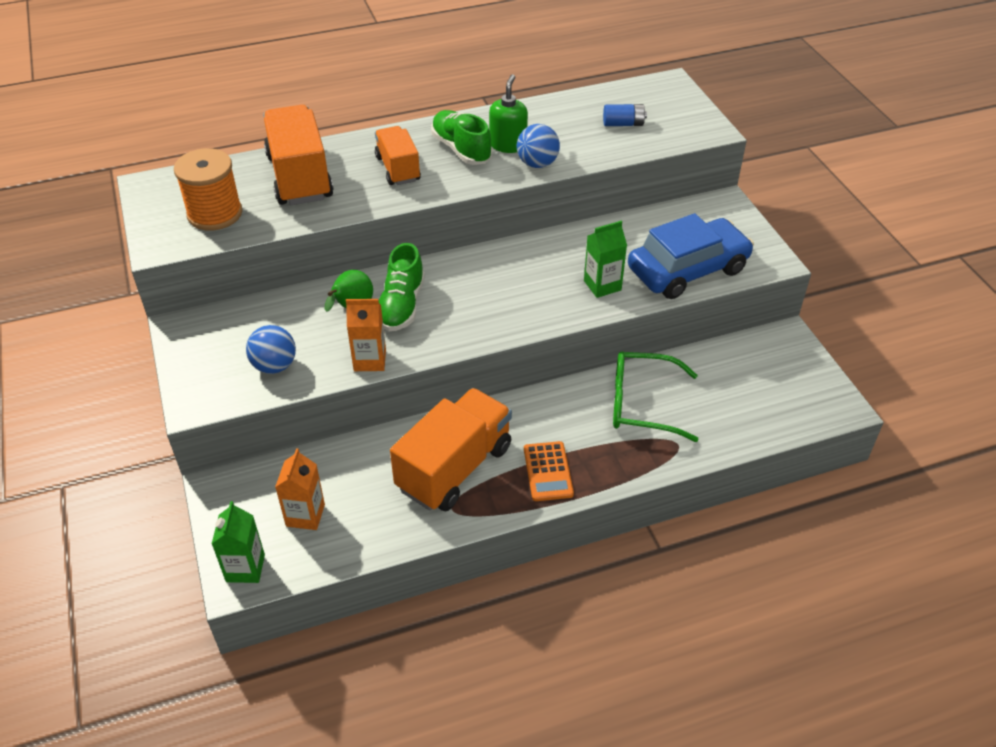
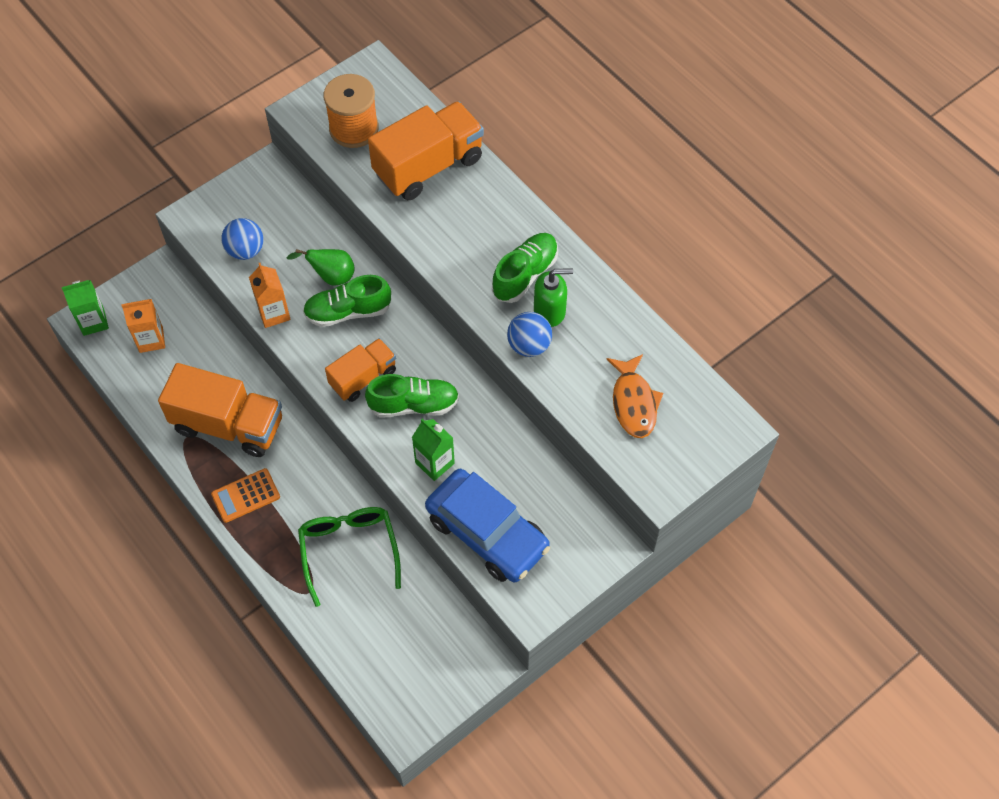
camera: 70 degrees right, 15 degrees up
(398, 169) = (472, 235): orange truck -> orange truck (363, 377)
(532, 284) = (414, 404): none -> green shoe
(623, 124) = (634, 403): blue battery -> orange fish

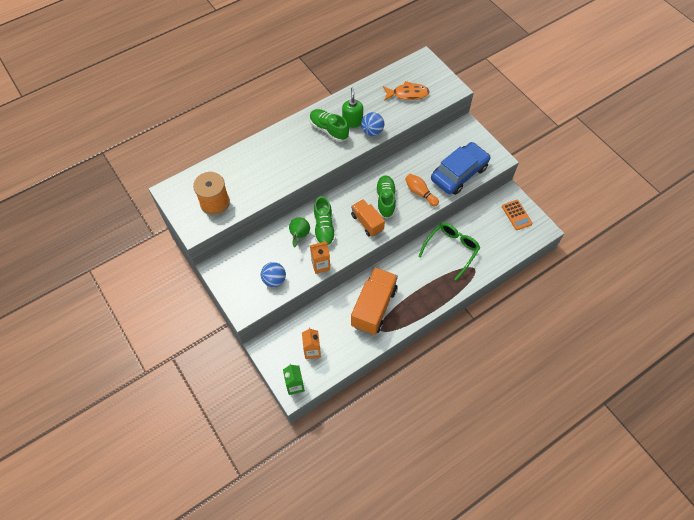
camera: 85 degrees left, 0 degrees up
(246, 496) = (418, 298): orange calculator -> orange calculator (516, 215)
(349, 550) = (451, 250): green glasses -> green glasses turned 135 degrees clockwise
(428, 166) = (249, 167): orange truck -> none
(434, 463) = (420, 193): green carton -> orange bowling pin

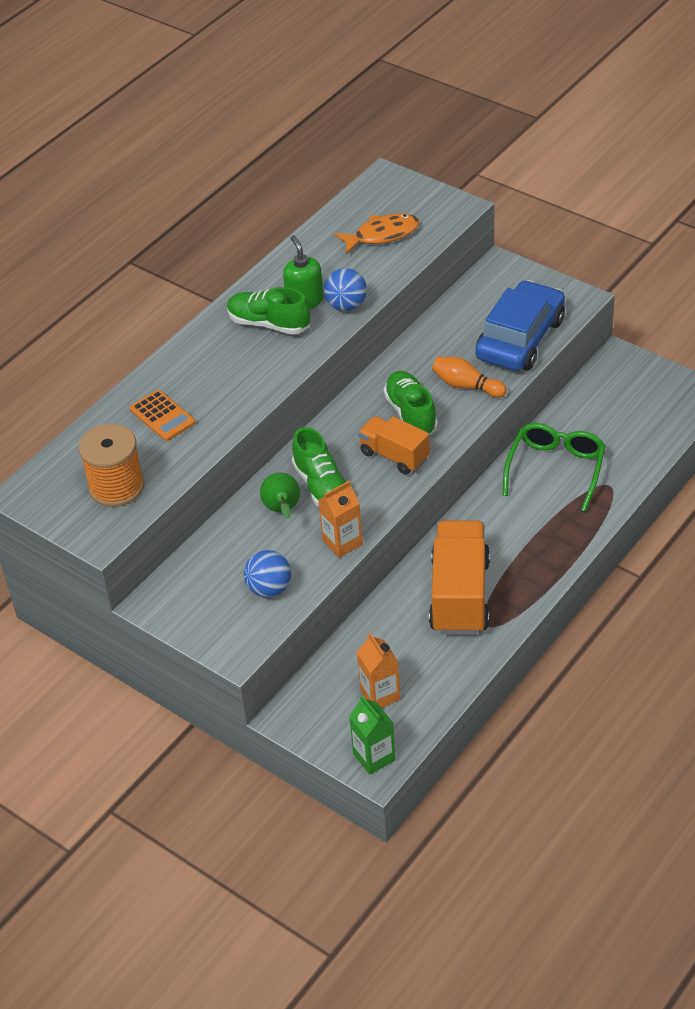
camera: 15 degrees left, 15 degrees down
(516, 215) = (644, 385): orange calculator -> orange calculator (162, 416)

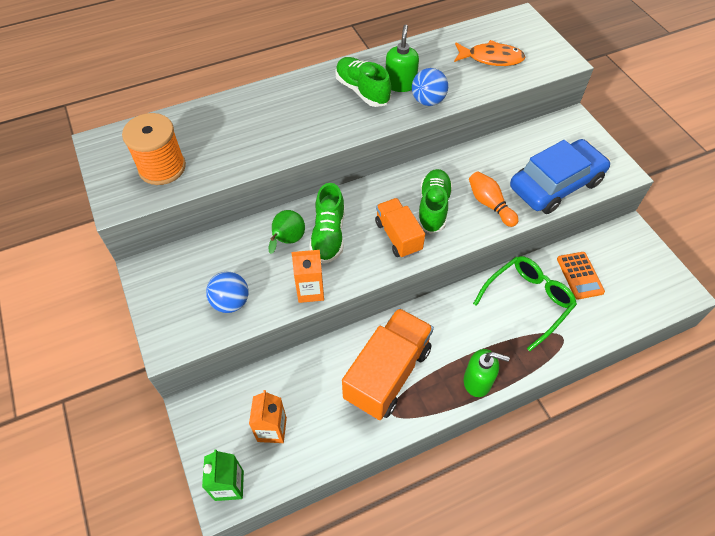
camera: 25 degrees right, 10 degrees up
(162, 416) = (236, 127): orange calculator -> orange calculator (579, 275)
(552, 560) = (477, 381): none -> green soap dispenser

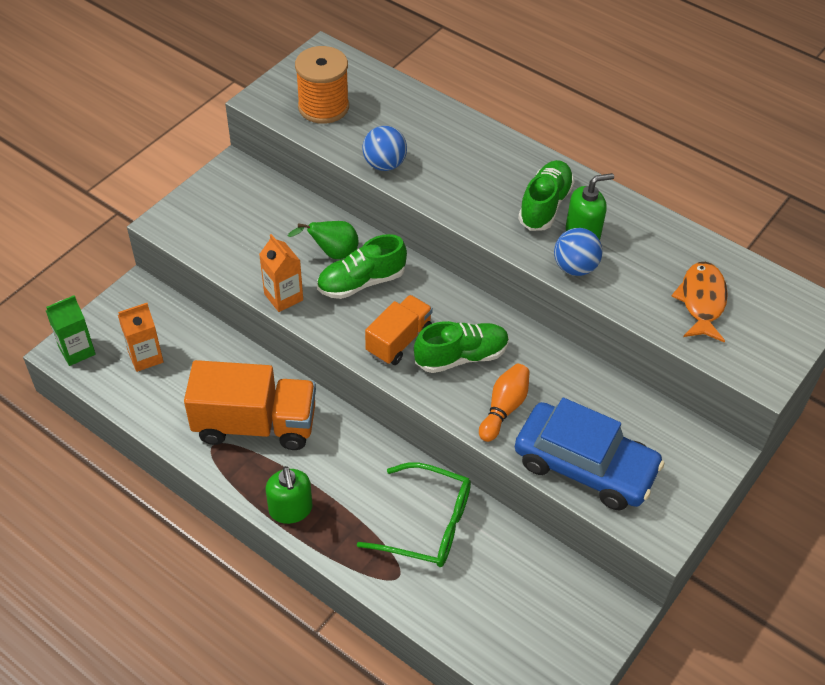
camera: 60 degrees right, 5 degrees down
(231, 302) = (234, 244): blue ball -> blue ball (384, 164)
(491, 58) = (701, 301): orange fish -> orange fish turned 150 degrees counterclockwise
(579, 275) = (502, 569): orange calculator -> none

